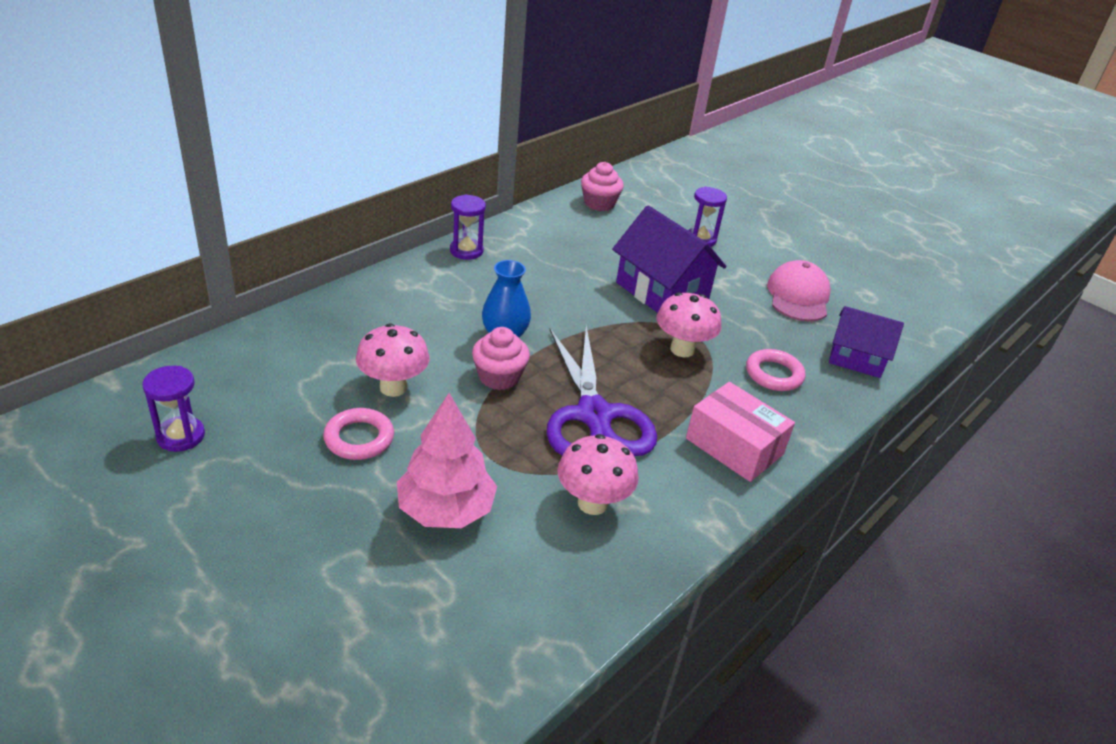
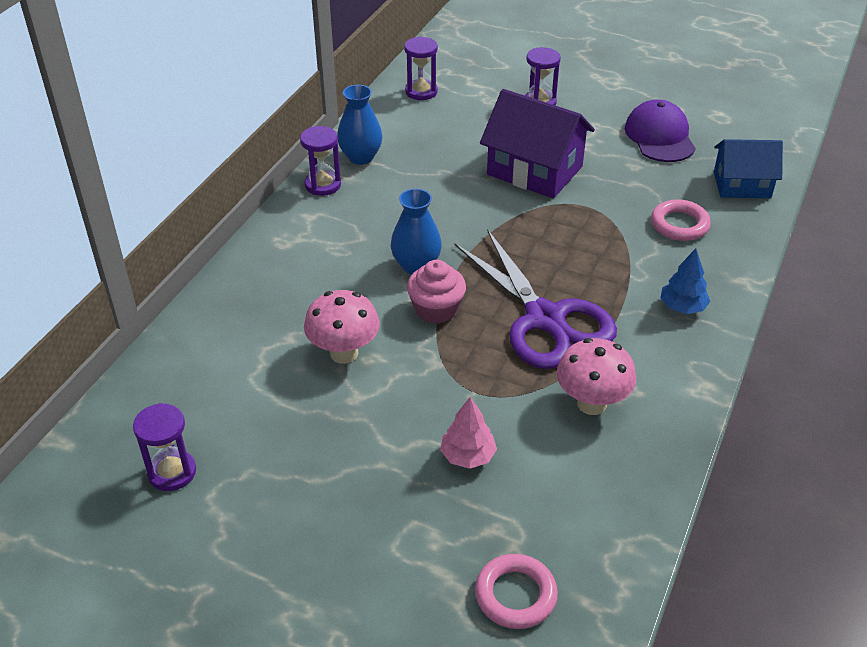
camera: 15 degrees left, 5 degrees up
(359, 438) = (345, 415): pink ring -> pink ring (515, 595)
(446, 510) = (468, 456): pink tree -> pink tree, size x0.57
(513, 239) = (361, 157): none -> blue vase
(599, 203) = (421, 92): pink cupcake -> purple hourglass
(682, 349) = (586, 226): pink mushroom -> none
(734, 446) = (682, 307): pink box -> blue tree
(798, 296) = (659, 136): pink cap -> purple cap
(856, 358) = (742, 185): purple house -> blue house

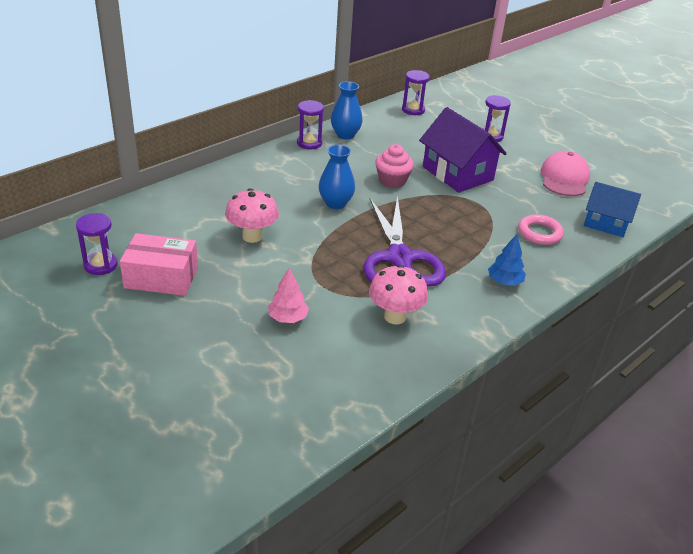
camera: 20 degrees right, 5 degrees down
(267, 459) = (161, 277): none -> pink box
(436, 309) = (330, 231): pink cupcake -> pink cupcake (392, 180)
(515, 595) = (258, 406): pink ring -> none
(659, 136) = (564, 178): purple cap -> pink cap

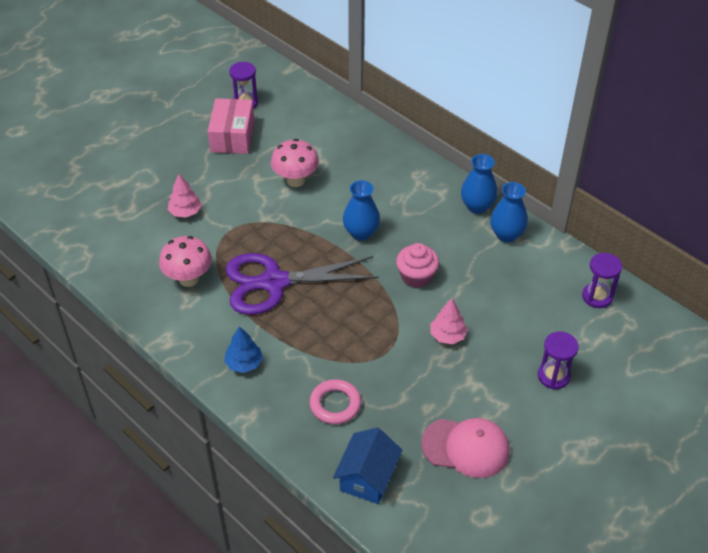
camera: 90 degrees right, 10 degrees up
(309, 143) = (477, 206): purple hourglass -> blue vase
(457, 173) = (447, 336): purple house -> pink tree

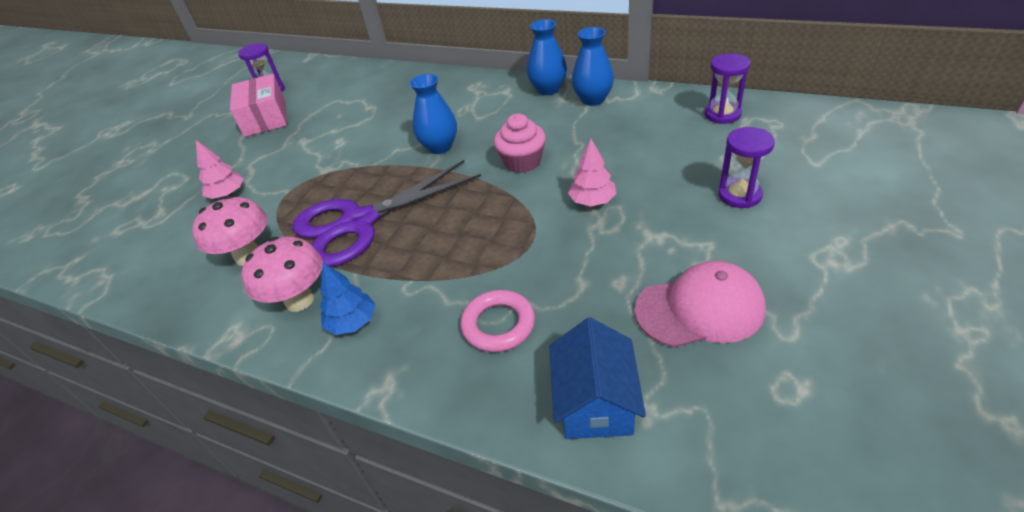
camera: 15 degrees left, 5 degrees down
(295, 180) = (347, 129): pink mushroom -> pink mushroom (299, 300)

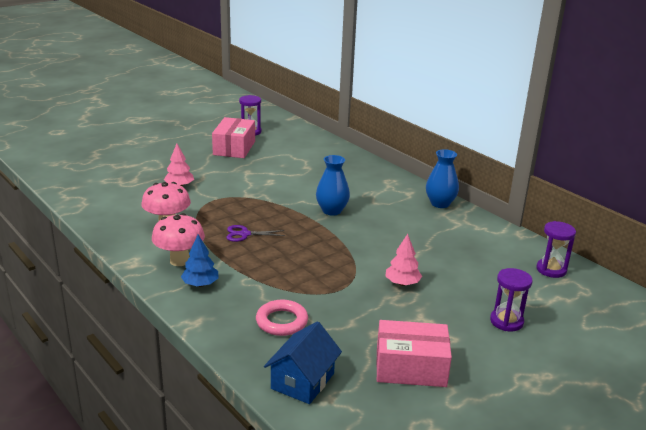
camera: 20 degrees right, 15 degrees down
(358, 223) = (244, 234): purple scissors -> purple scissors, size x0.41
(522, 162) = (378, 242): pink cupcake -> none
(593, 100) = (465, 223): blue vase -> none
(700, 309) = (410, 367): pink cap -> pink box

